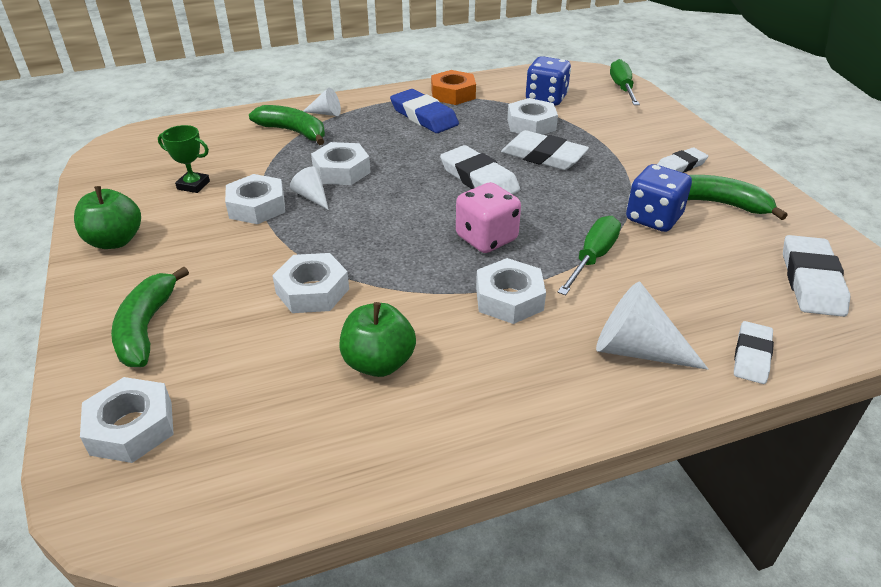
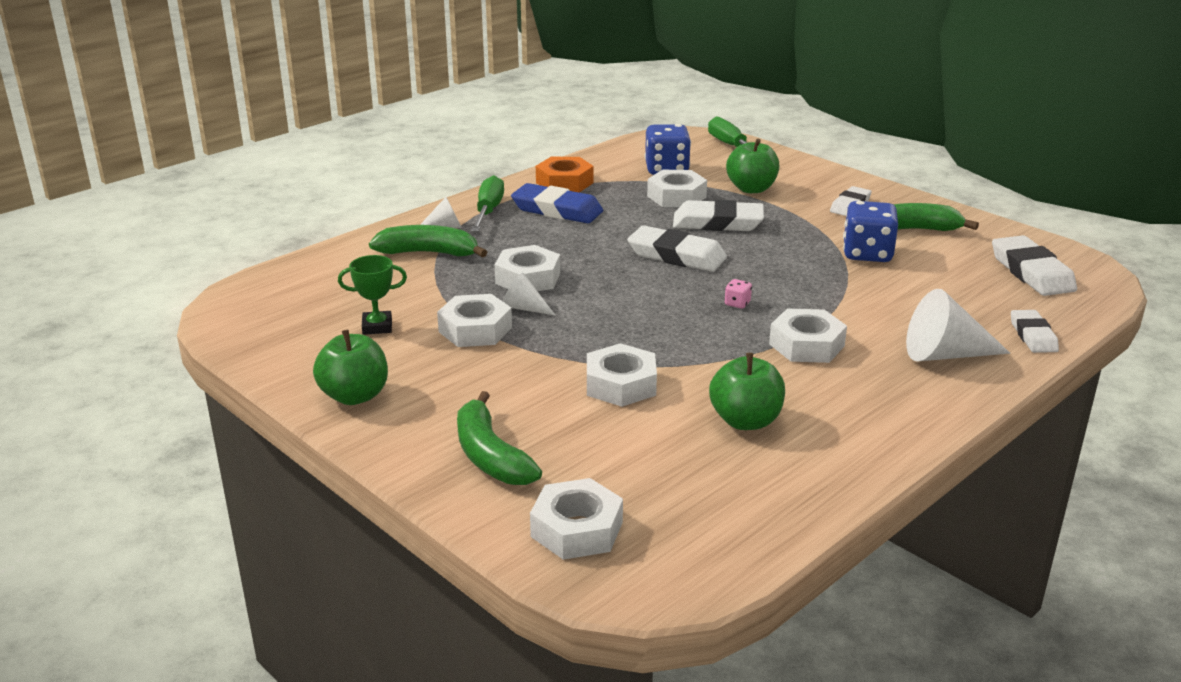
camera: 25 degrees left, 10 degrees down
(486, 238) = (737, 303): pink dice -> pink dice, size x0.42
(592, 258) = (845, 297): green screwdriver -> green screwdriver (488, 211)
(603, 131) = (751, 189): none -> green apple

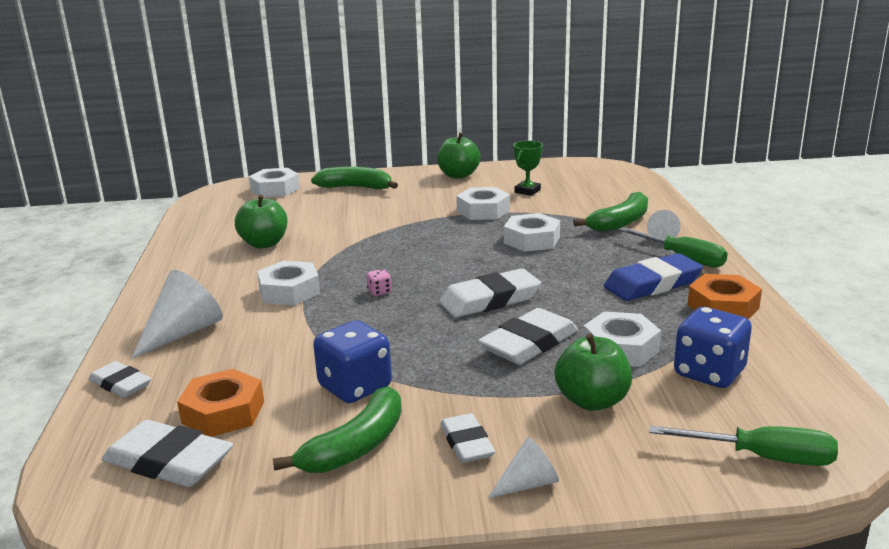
camera: 130 degrees right, 5 degrees down
(524, 308) = (489, 228): white cone -> white cone (528, 484)
(620, 384) = (357, 227): white nut -> none
(971, 281) = (223, 412): none -> orange nut

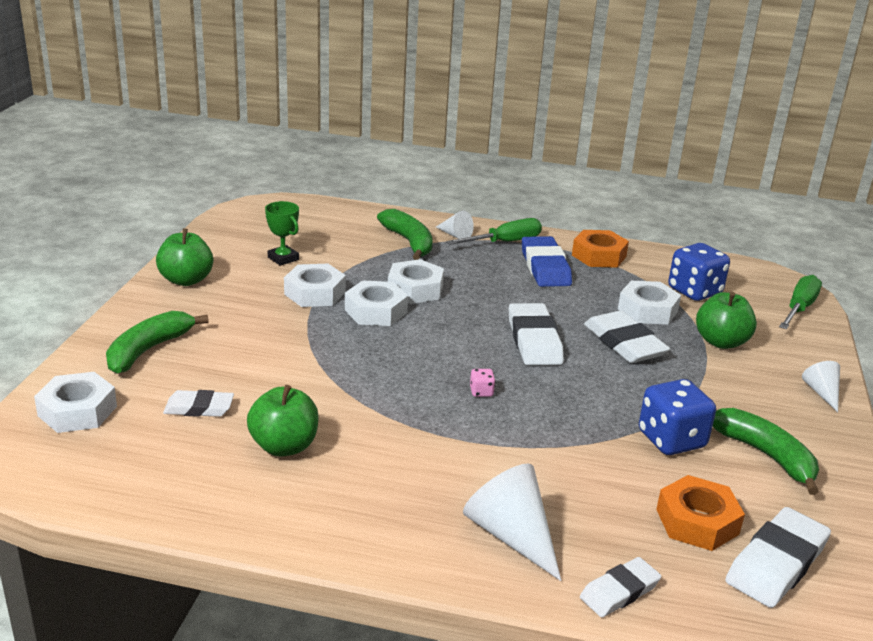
camera: 75 degrees left, 5 degrees up
(289, 291) = (444, 447): white nut -> white nut (376, 311)
(467, 443) = (768, 405): white eraser -> white eraser (199, 408)

